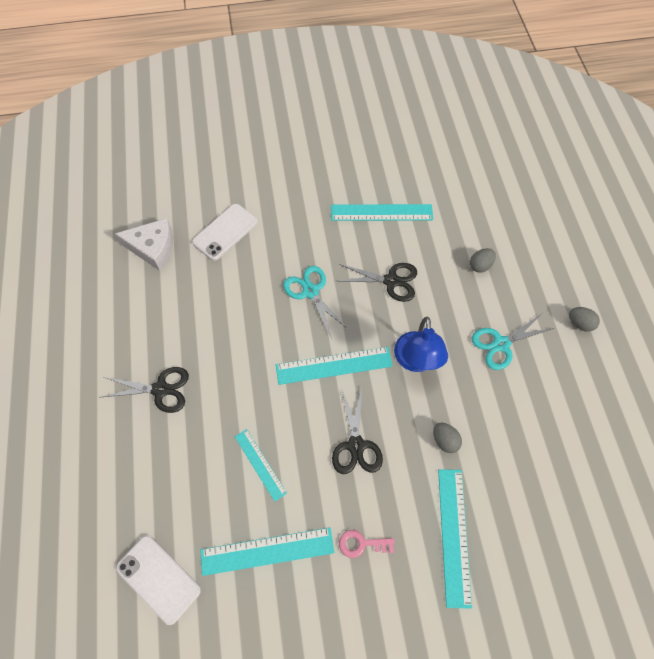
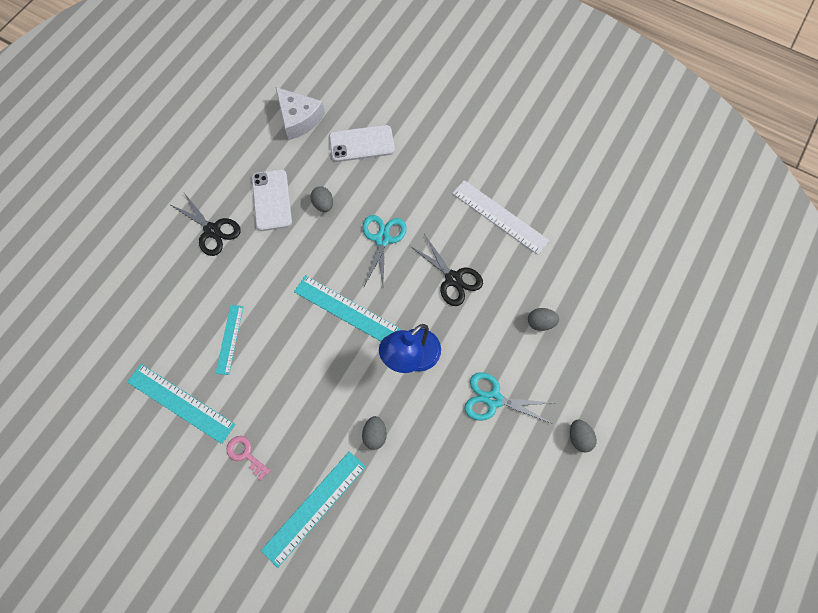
camera: 40 degrees right, 5 degrees up
(158, 578) = (100, 360): white phone -> white phone (271, 200)
(238, 299) = (323, 204): none -> grey egg
(356, 445) = (307, 382): black scissors -> none
(381, 212) = (499, 217): turquoise ruler -> white ruler

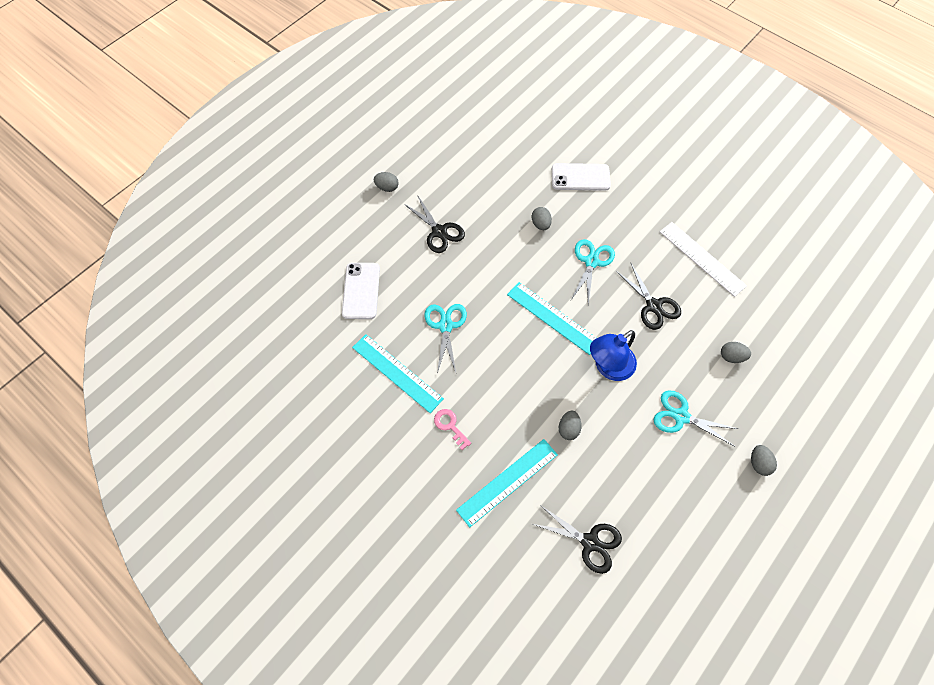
camera: 10 degrees right, 5 degrees down
(149, 188) = (387, 187): none -> grey egg
(230, 339) = (445, 326): turquoise ruler -> turquoise scissors
(271, 200) = (494, 214): white phone -> white phone (361, 291)
(299, 119) = (525, 148): white cheese -> none
(409, 559) = (590, 542): none -> black scissors

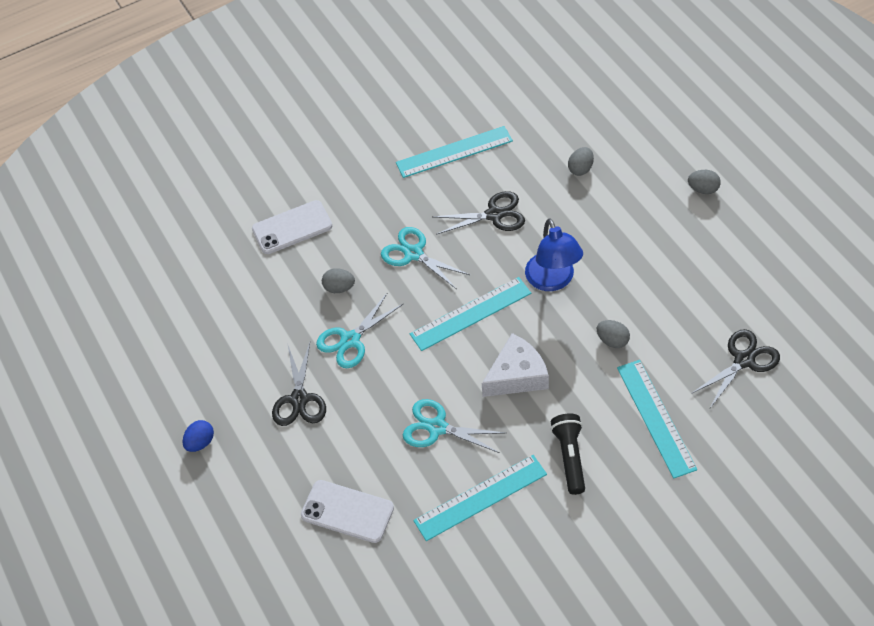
camera: 65 degrees left, 10 degrees down
(387, 187) = (200, 442): grey egg -> blue egg
(439, 232) = (299, 399): black scissors -> black scissors turned 105 degrees clockwise
(450, 426) = (570, 457): pink key -> black flashlight
(509, 366) = (517, 375): none -> white cheese
(580, 177) = (292, 228): white phone -> white phone turned 45 degrees clockwise
(681, 416) = (632, 235): turquoise scissors -> turquoise scissors (350, 340)
(702, 258) = (454, 152): white ruler -> turquoise ruler

